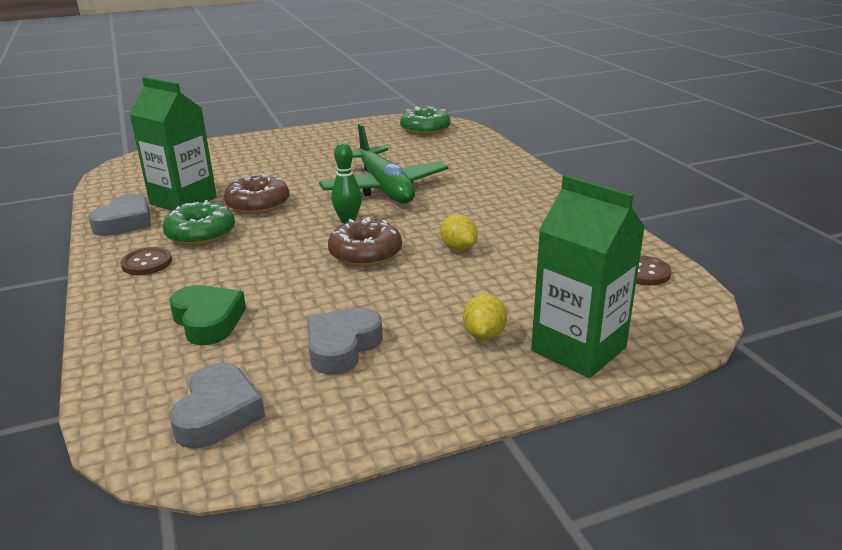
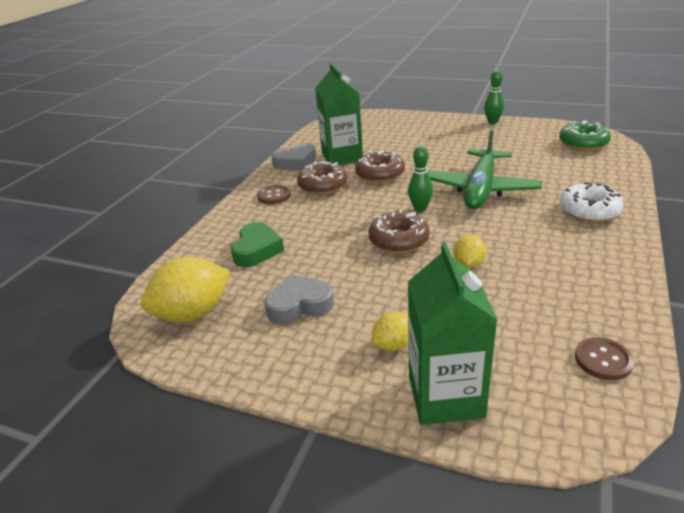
camera: 45 degrees right, 5 degrees up
(201, 234) = (323, 185): green donut -> brown donut
(218, 413) = (193, 313): grey heart -> yellow lemon
(316, 130) = (492, 122): none -> green bowling pin
(498, 177) = (589, 211): none -> white donut

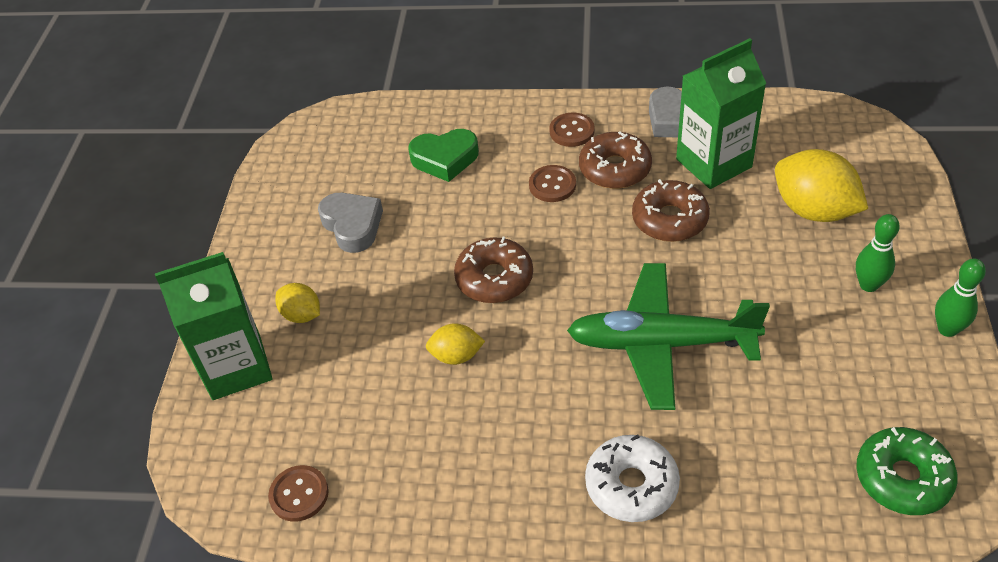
camera: 75 degrees right, 15 degrees up
(193, 313) = (327, 153): yellow lemon -> yellow lemon (814, 210)
(321, 208) = (552, 185): none -> brown button
(420, 208) = (580, 284): green bowling pin -> green bowling pin (868, 285)

